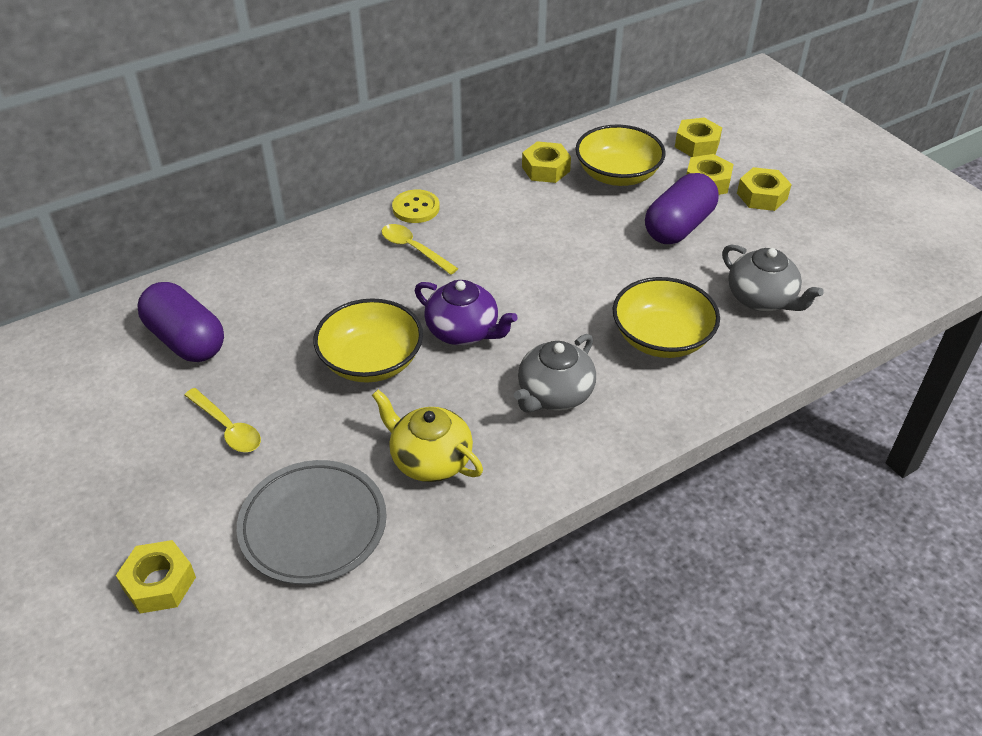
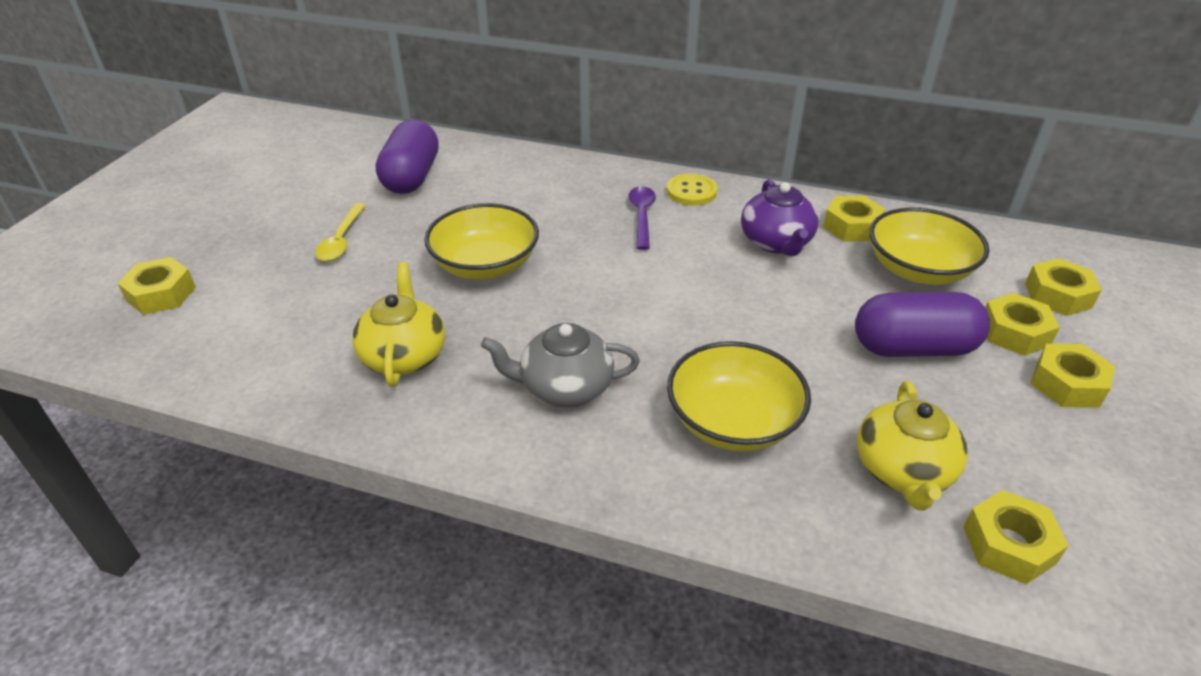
camera: 50 degrees right, 5 degrees down
(313, 525) = (274, 334): grey plate -> none
(414, 249) = (642, 216): yellow spoon -> purple spoon
(463, 331) = (579, 292): purple teapot -> purple teapot (776, 242)
(761, 299) = (902, 471): grey teapot -> yellow teapot
(839, 298) = (1008, 545): none -> yellow nut

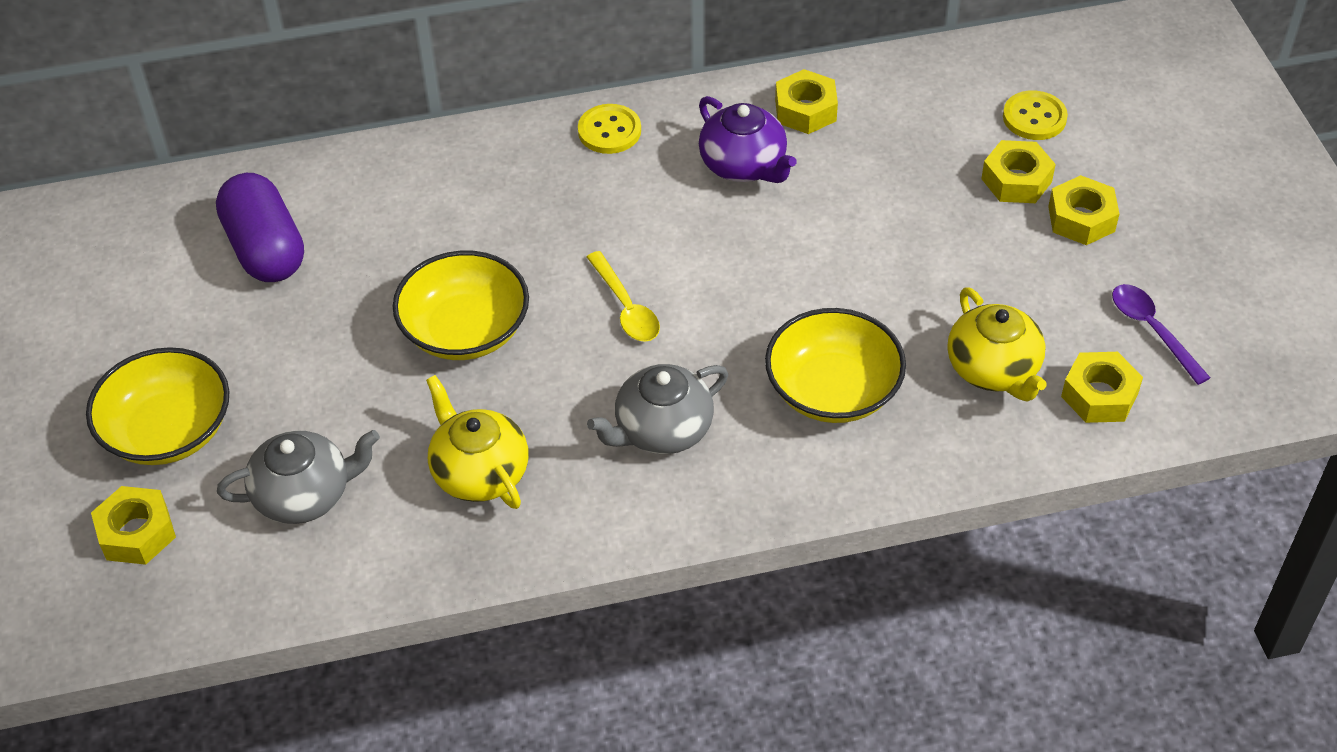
camera: 30 degrees left, 10 degrees up
(279, 318) = (304, 495): none -> grey teapot
(341, 240) = (271, 372): yellow spoon -> yellow spoon (625, 307)
(642, 216) = (581, 190): purple spoon -> purple spoon (1152, 330)
(913, 348) = (940, 238): purple capsule -> none
(918, 270) = (898, 141): yellow bowl -> yellow bowl (168, 431)
(1057, 295) = (1034, 117): yellow nut -> yellow button

